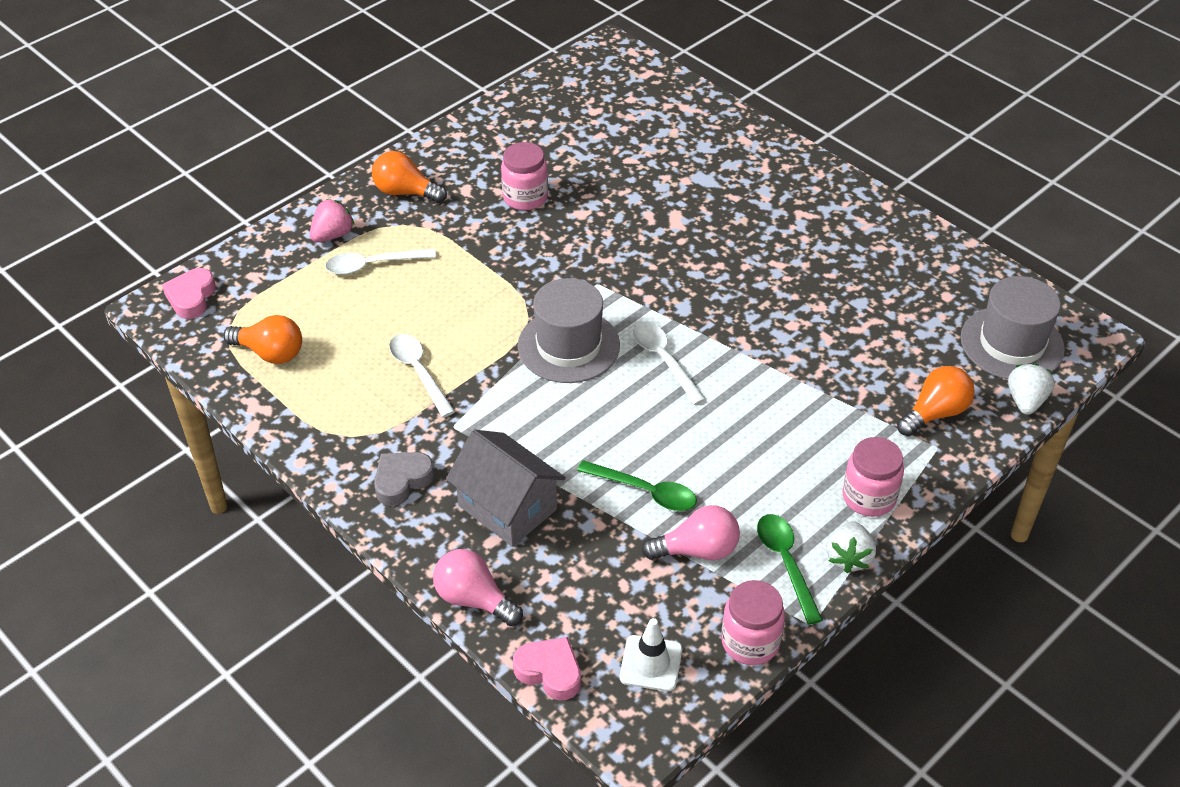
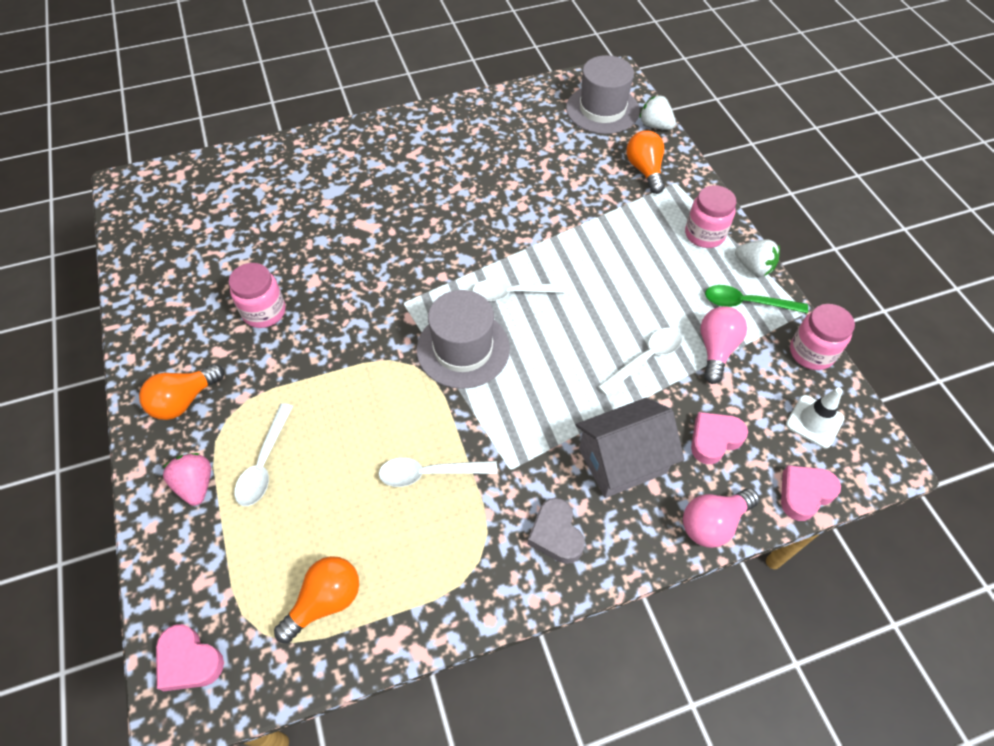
camera: 65 degrees left, 10 degrees up
(575, 577) = (714, 439): none -> pink heart
(645, 491) = (645, 359): green spoon -> white spoon

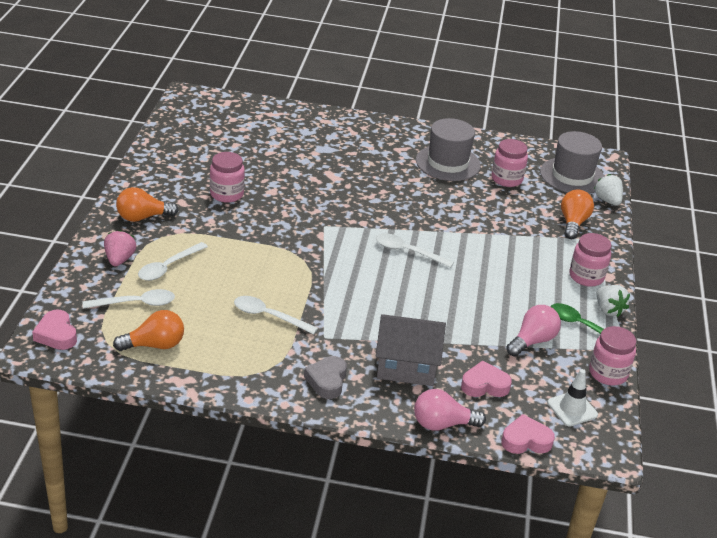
camera: 25 degrees right, 20 degrees down
(463, 349) = (345, 265): grey hat -> grey hat (448, 163)
(545, 143) = (506, 179): none -> pink jar
(645, 359) = (473, 324): white spoon -> white spoon (135, 303)

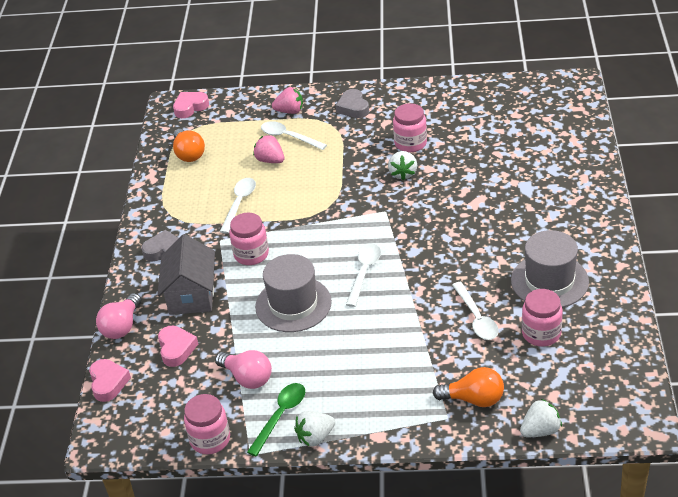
camera: 90 degrees right, 5 degrees up
(135, 303) = (236, 133): white spoon -> white spoon (476, 318)
(142, 217) = (353, 107): orange light bulb -> grey heart
(203, 285) = (270, 160): none -> pink strawberry
(272, 206) = (403, 173): none -> white strawberry
(442, 424) = (122, 326): pink light bulb -> pink light bulb turned 150 degrees counterclockwise
(572, 176) = (581, 393): grey hat -> grey hat (293, 304)
(572, 409) = (154, 413): white traffic cone -> none
(586, 276) = (370, 416): pink jar -> pink jar (251, 254)

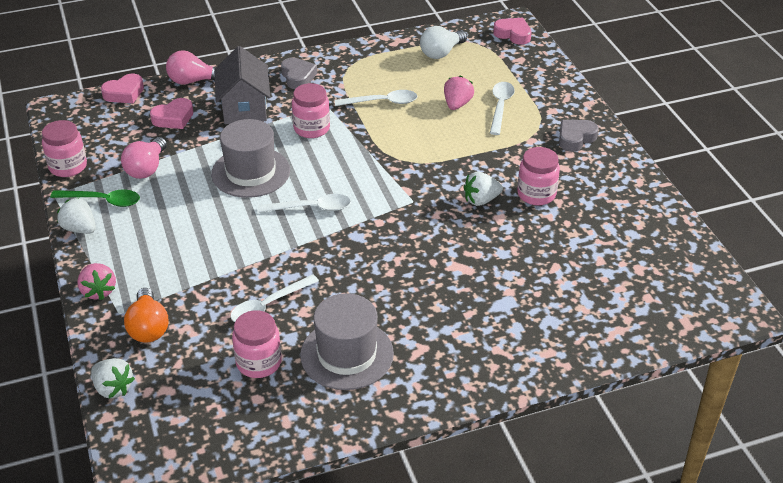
camera: 65 degrees right, 0 degrees up
(189, 154) = (441, 53): orange light bulb -> white light bulb
(191, 295) = (244, 108): grey house -> grey house turned 75 degrees counterclockwise
(290, 111) = (543, 97): pink strawberry -> pink strawberry (98, 291)

